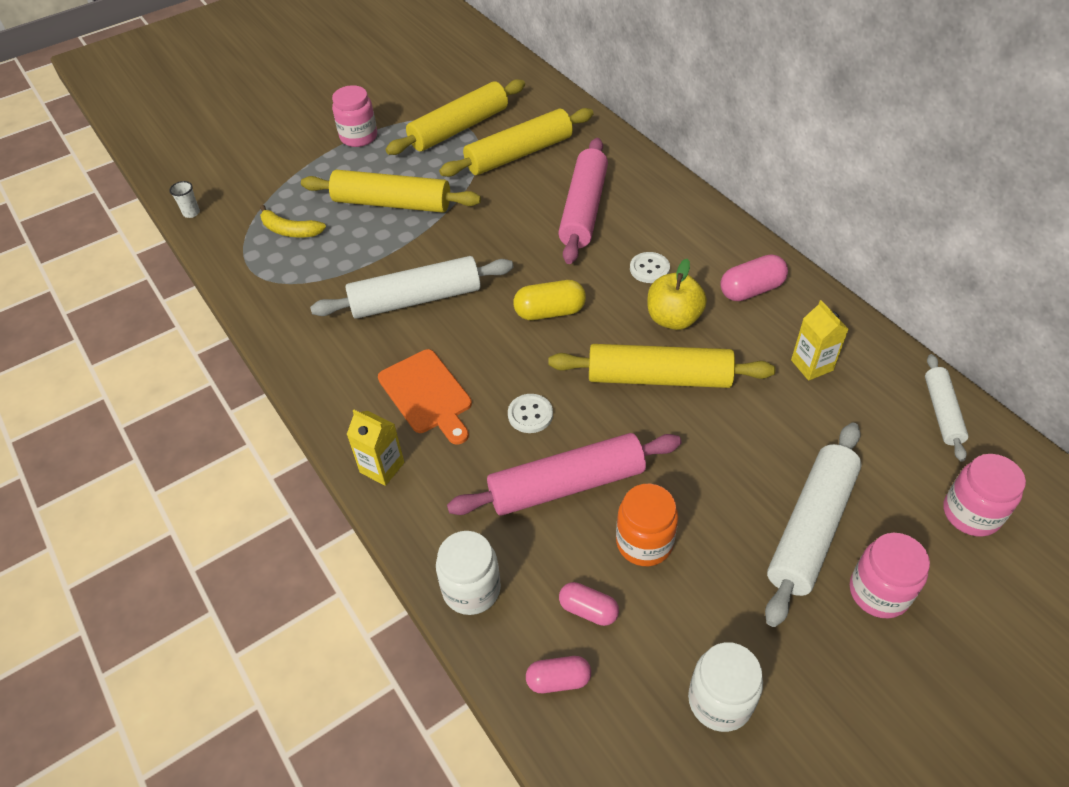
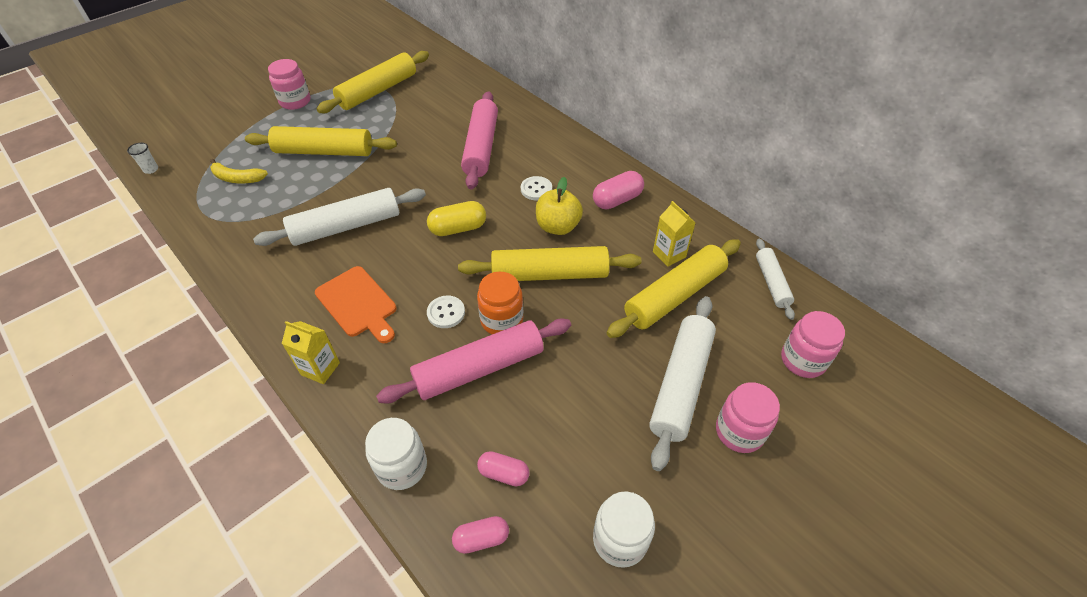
camera: 10 degrees left, 0 degrees up
(519, 154) = (427, 108): yellow rolling pin -> yellow rolling pin (674, 296)
(644, 542) = (547, 410): orange jar -> orange jar (502, 320)

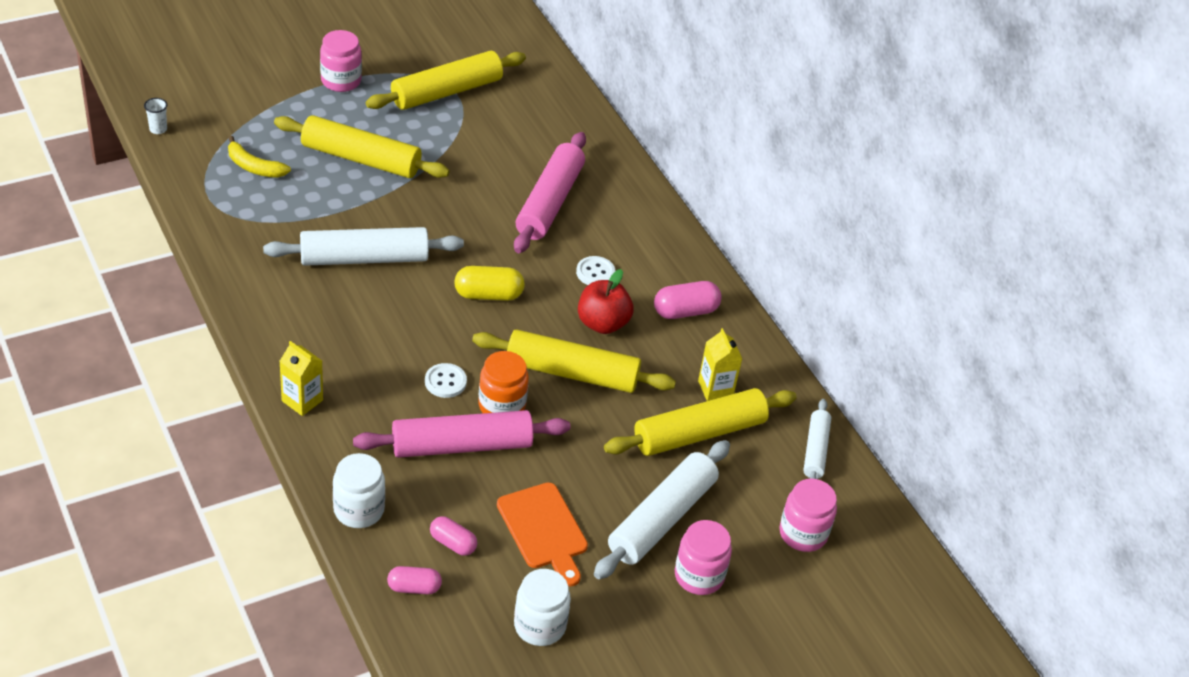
camera: 10 degrees right, 5 degrees down
(358, 304) = (356, 347): orange cutting board -> orange cutting board (544, 530)
(558, 226) = (602, 323): yellow apple -> red apple

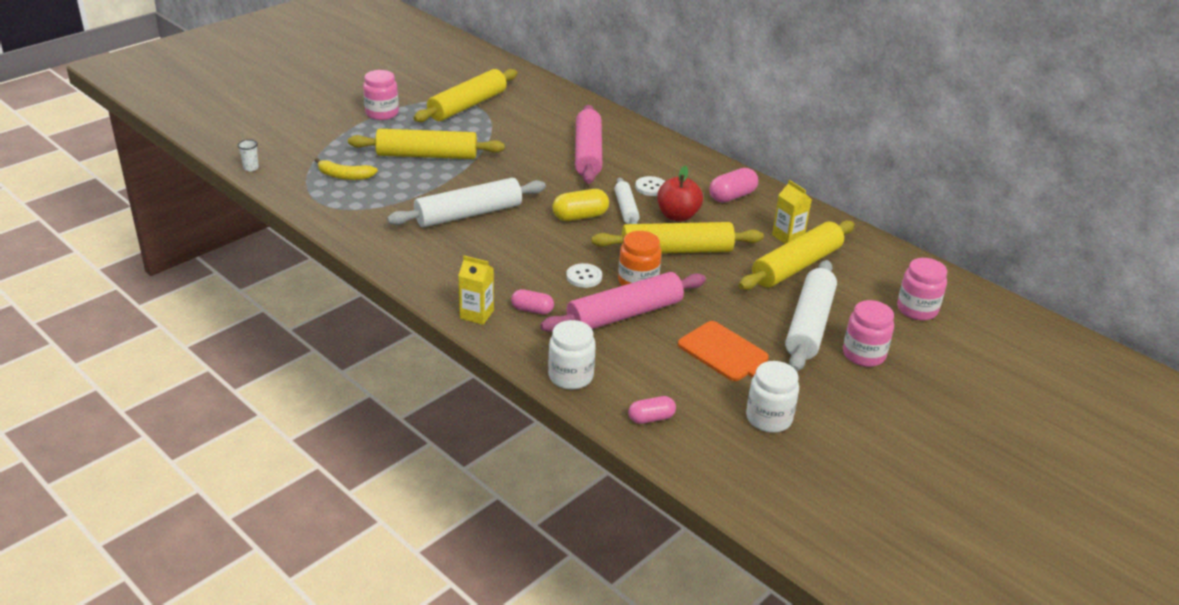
camera: 15 degrees left, 10 degrees down
(453, 543) = (661, 380): pink capsule -> pink capsule (532, 310)
(815, 450) = (886, 257): white rolling pin -> white rolling pin (626, 209)

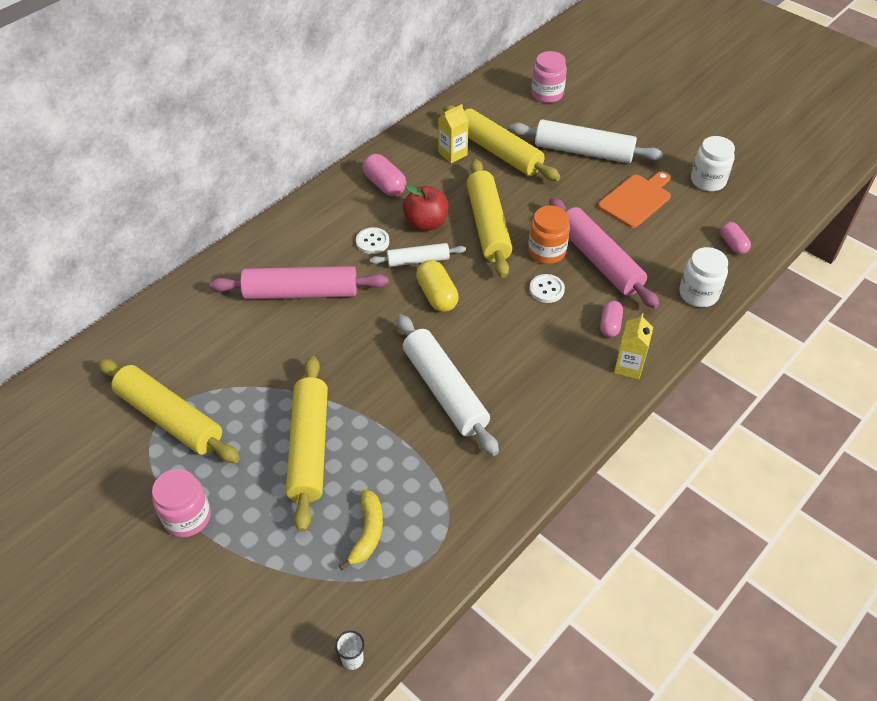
camera: 90 degrees left, 15 degrees up
(863, 354) = (613, 127): pink jar -> none

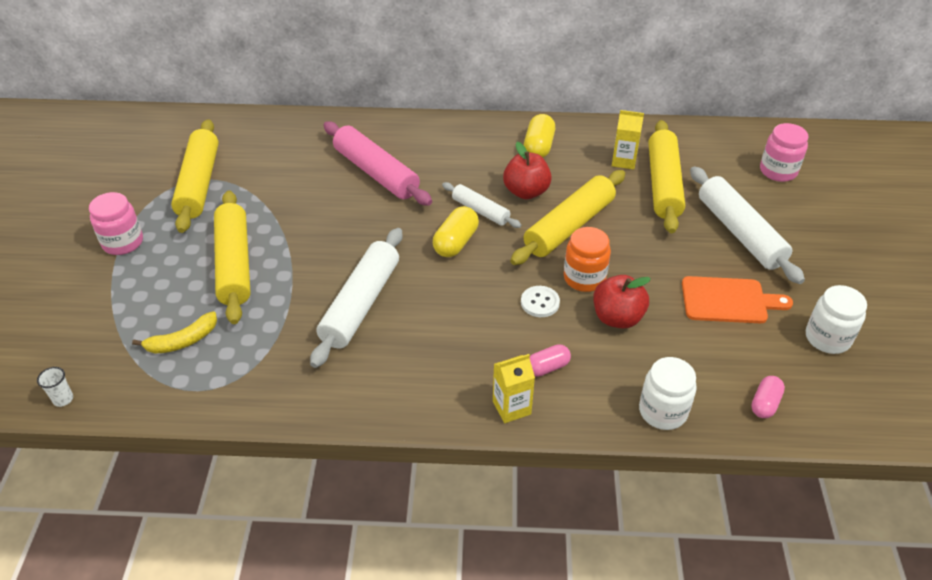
camera: 50 degrees right, 5 degrees down
(309, 447) = (235, 264): yellow rolling pin -> yellow rolling pin turned 60 degrees counterclockwise
(372, 242) = (470, 176): white button -> none
(384, 185) = (538, 147): pink capsule -> yellow capsule
(599, 260) = (617, 318): pink rolling pin -> red apple

